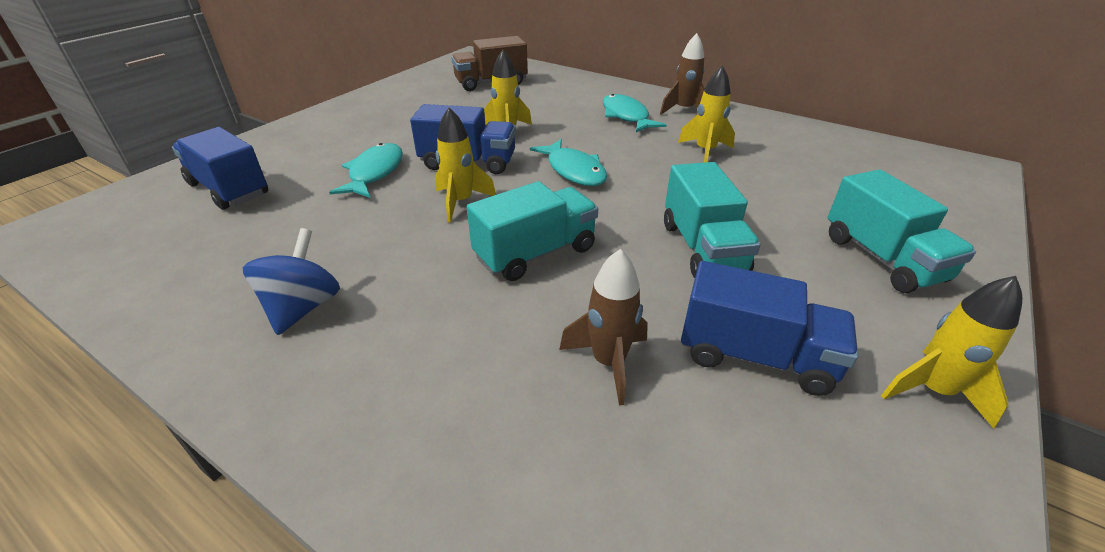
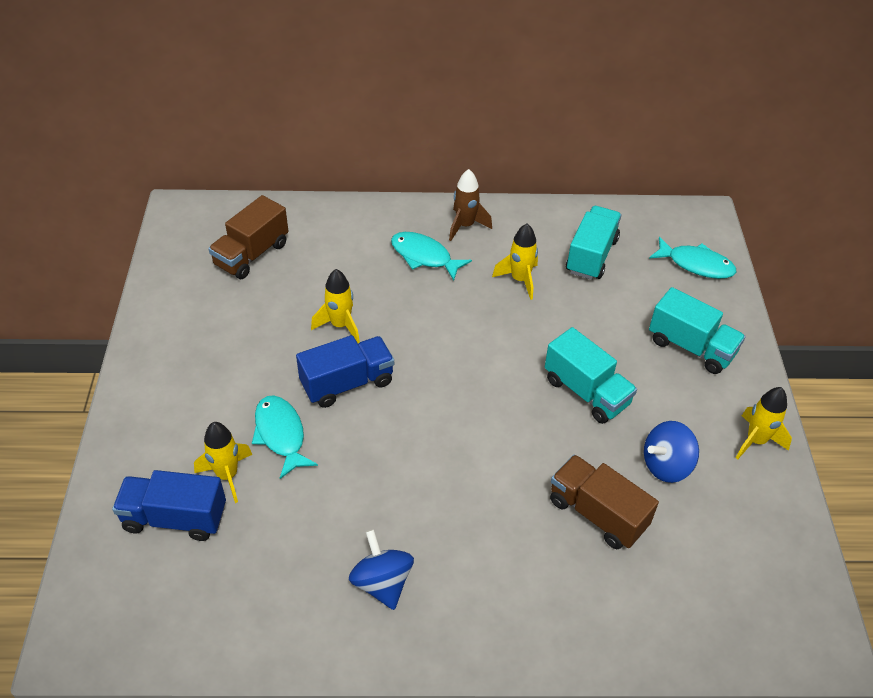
camera: 35 degrees left, 10 degrees up
(461, 202) = (387, 431): yellow rocket -> yellow rocket (227, 475)
(535, 253) = (487, 453): turquoise truck -> turquoise truck (591, 256)
(574, 170) = (440, 352): turquoise fish -> turquoise fish (696, 264)
(608, 362) = (597, 513): brown rocket -> brown truck
(755, 356) = (666, 465): blue truck -> blue spinning top

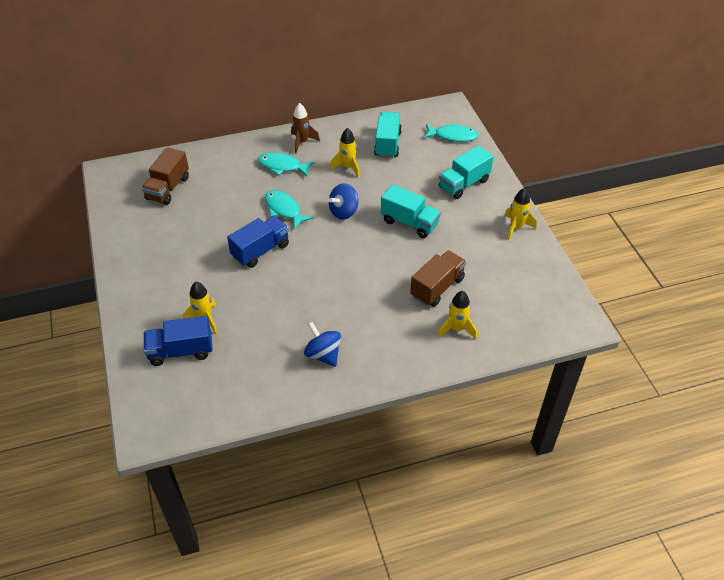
camera: 15 degrees left, 0 degrees up
(281, 435) = (229, 289): turquoise fish -> turquoise fish (284, 209)
(340, 325) = (243, 218): yellow rocket -> yellow rocket (456, 329)
(597, 513) = (437, 287): brown truck -> brown truck turned 105 degrees clockwise
(666, 465) = (469, 252): blue spinning top -> blue spinning top (344, 212)
(691, 347) = (464, 184): turquoise truck -> turquoise truck turned 120 degrees clockwise

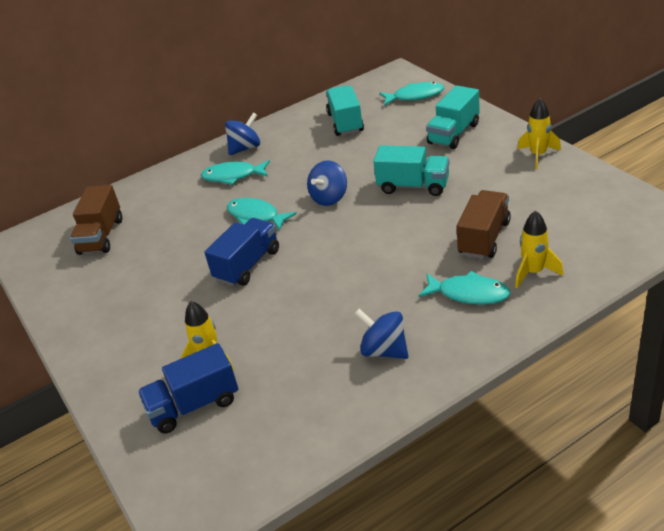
camera: 10 degrees left, 10 degrees down
(302, 142) = (245, 148): brown rocket -> blue spinning top
(348, 167) = (311, 156): yellow rocket -> none
(402, 330) = (469, 293): none -> turquoise fish

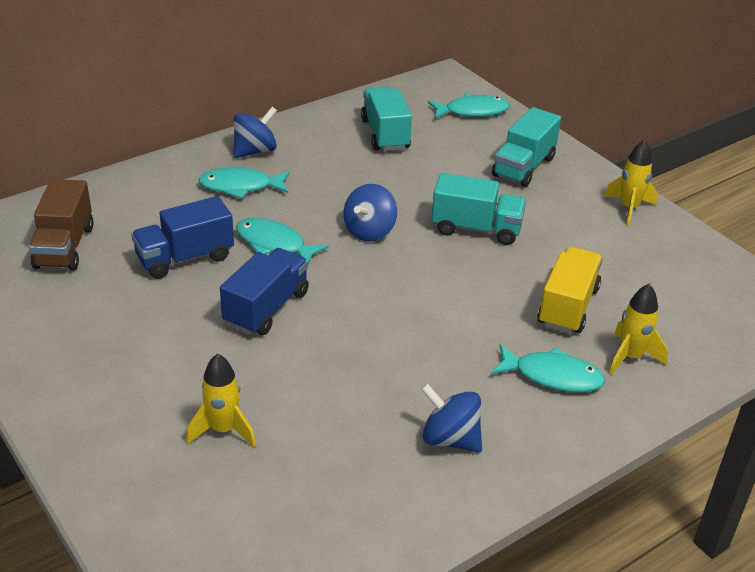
camera: 10 degrees left, 0 degrees up
(194, 405) = (205, 489): blue truck -> blue truck (185, 258)
(484, 238) = (568, 306): brown truck -> yellow truck

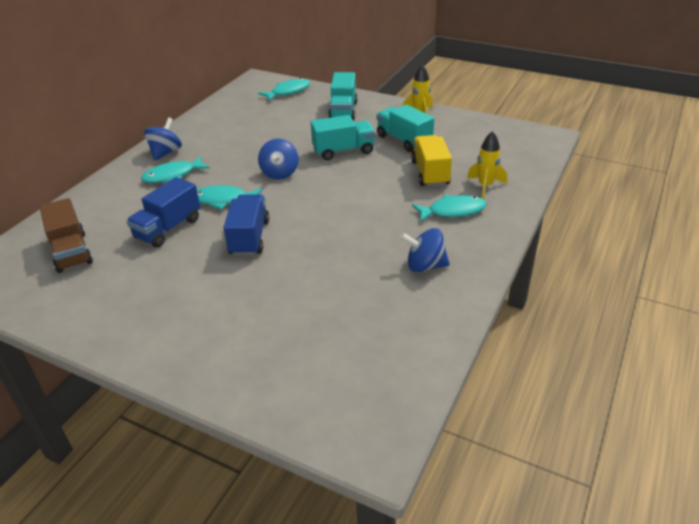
camera: 25 degrees left, 0 degrees up
(223, 430) = (280, 318): yellow rocket -> none
(385, 134) = (244, 119): turquoise truck -> turquoise truck (404, 140)

